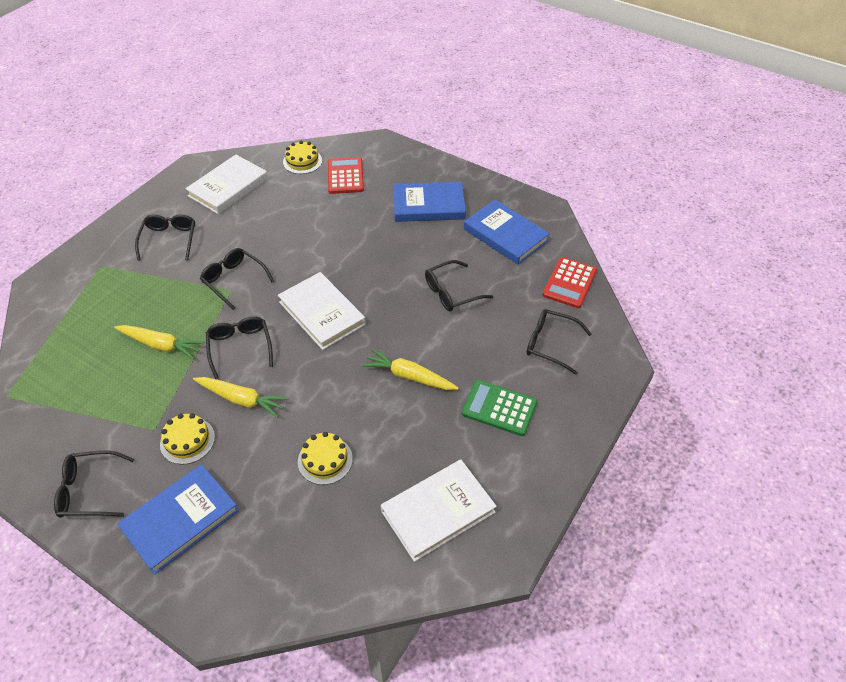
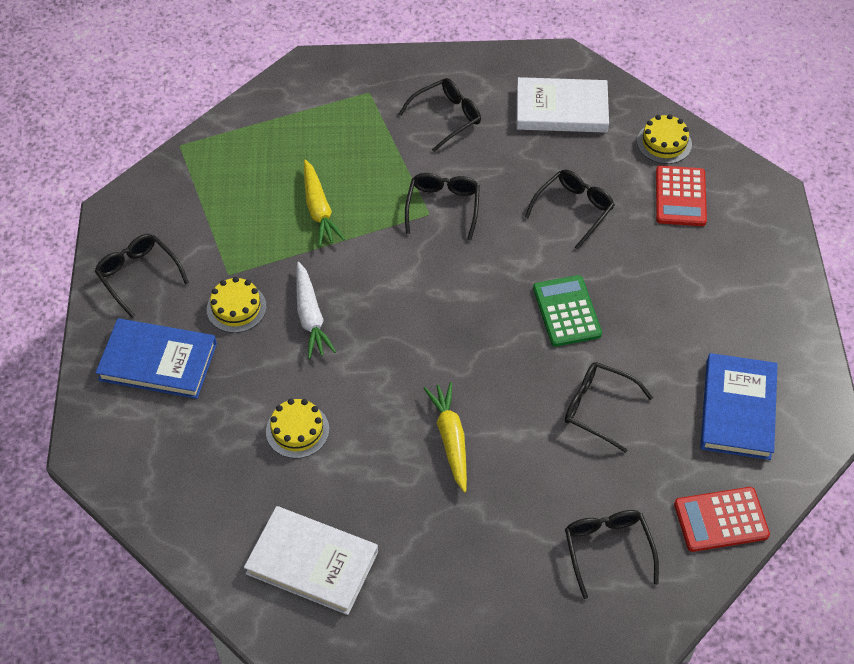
camera: 55 degrees right, 5 degrees up
(240, 347) = (367, 272): black glasses -> black glasses (574, 210)
(241, 399) = (310, 316): yellow carrot -> white carrot
(322, 313) = (466, 309): white book -> none
(345, 176) = (680, 197): red calculator -> red calculator turned 135 degrees clockwise
(429, 205) = (712, 304): blue book -> none
(499, 408) = (477, 547): green calculator -> green calculator (566, 311)

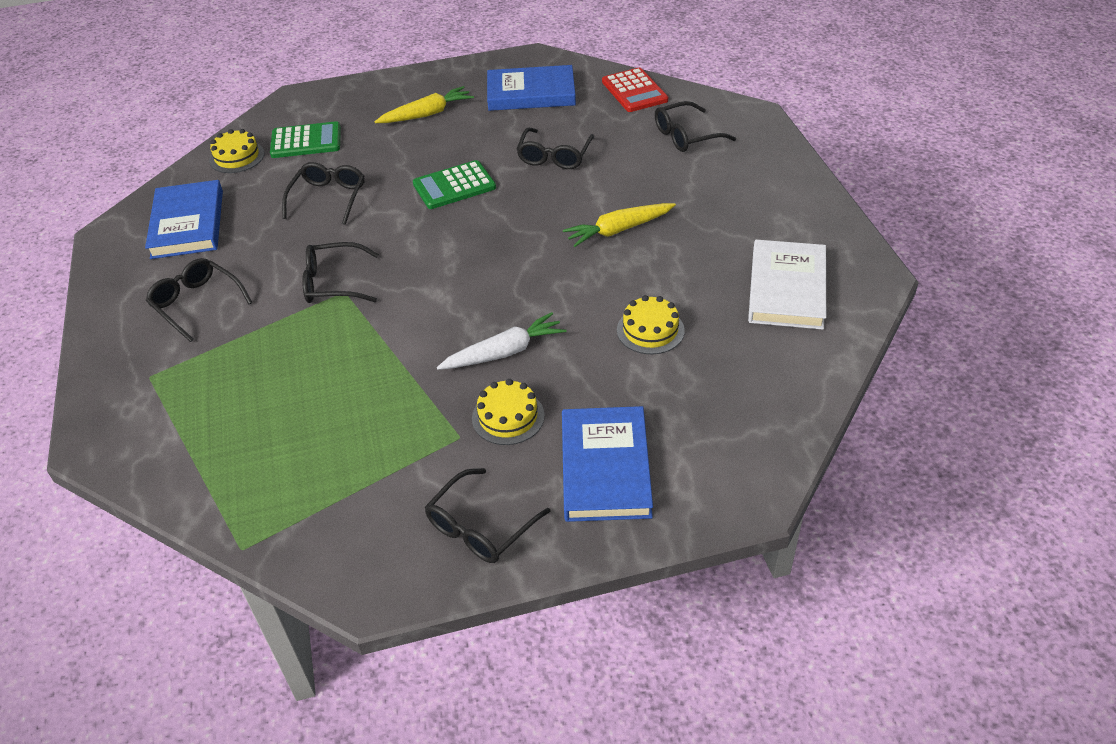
camera: 100 degrees left, 10 degrees down
(319, 209) = (347, 379): yellow carrot -> yellow carrot (427, 114)
(561, 109) = (188, 224): white book -> blue book
(574, 210) = (328, 198): black glasses -> black glasses turned 75 degrees clockwise
(680, 197) = (306, 141): red calculator -> green calculator

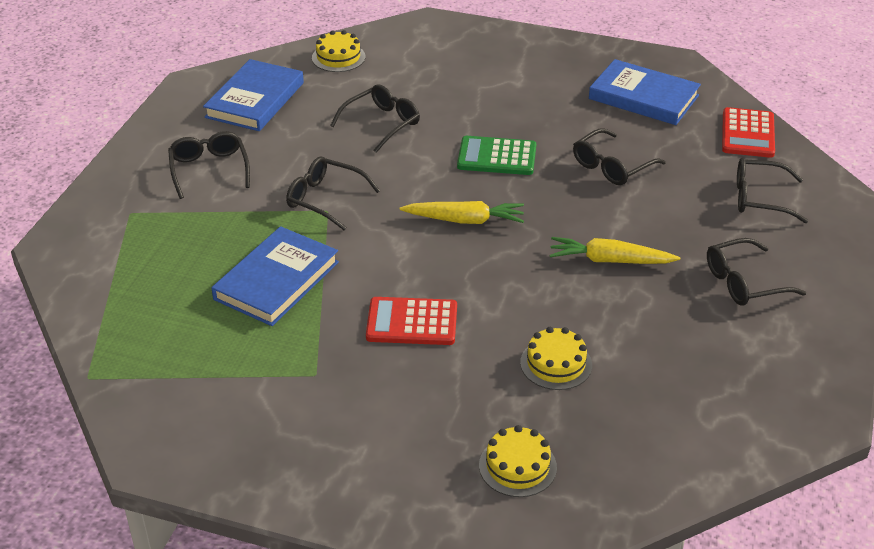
camera: 30 degrees right, 5 degrees down
(306, 141) = (405, 65): green calculator -> none
(427, 114) = (529, 81): yellow carrot -> yellow carrot (464, 220)
(480, 527) = (269, 455): black glasses -> black glasses (744, 282)
(504, 352) = (412, 322): white carrot -> red calculator
(508, 417) = (367, 378): yellow cake -> yellow cake (517, 466)
(605, 468) = (409, 460): blue book -> blue book (276, 280)
(786, 289) = (722, 387): white book -> none

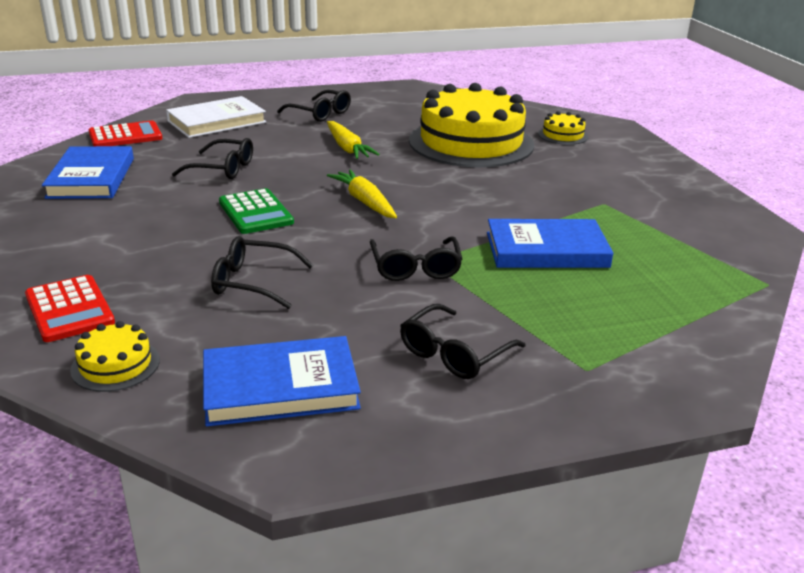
camera: 125 degrees left, 10 degrees down
(412, 322) = (505, 189): red calculator -> red calculator (69, 309)
(556, 364) = (471, 142): yellow cake -> yellow cake, size x2.44
(759, 198) = (216, 122): black glasses -> white book

